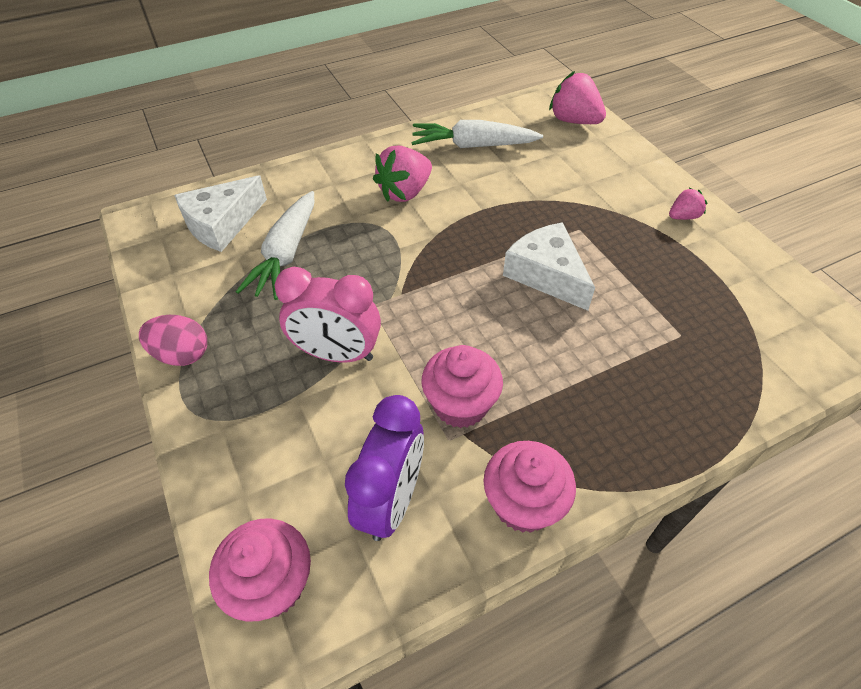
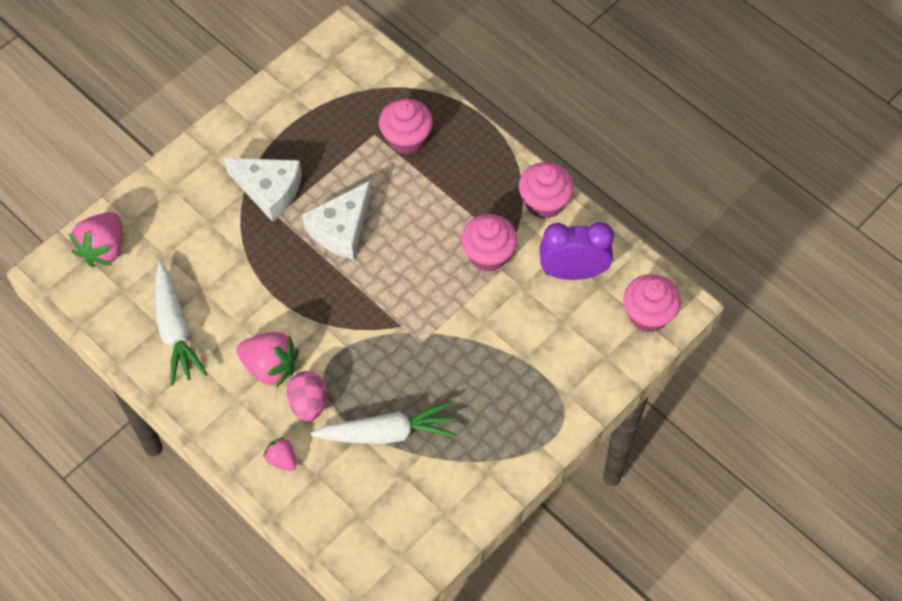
camera: 110 degrees left, 10 degrees up
(182, 354) = (520, 456): pink egg -> pink egg (308, 404)
(222, 224) = (367, 508): white cheese -> white cheese (269, 190)
(337, 354) = (477, 347): pink clock -> none
(669, 366) = (406, 139): none -> pink cupcake
(683, 216) = (235, 143): pink strawberry -> pink strawberry (282, 459)

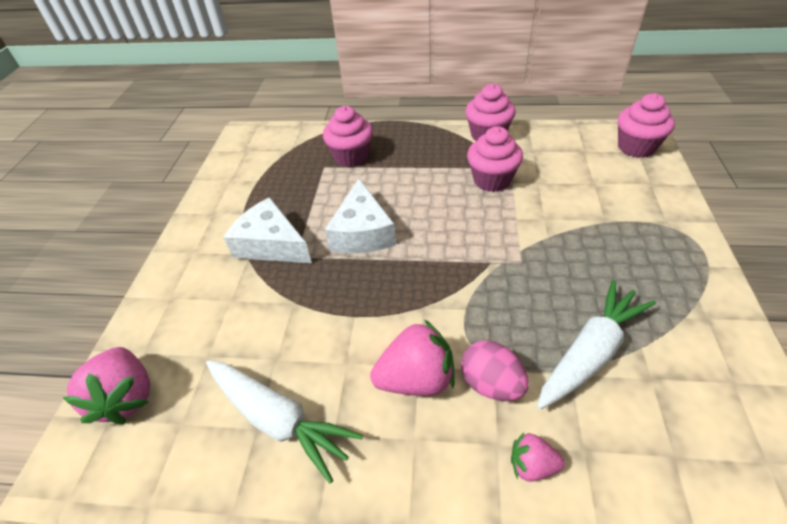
camera: 35 degrees left, 15 degrees down
(269, 190) = (271, 244): white cheese -> white cheese turned 135 degrees counterclockwise
(573, 272) = (558, 155): purple clock -> none

